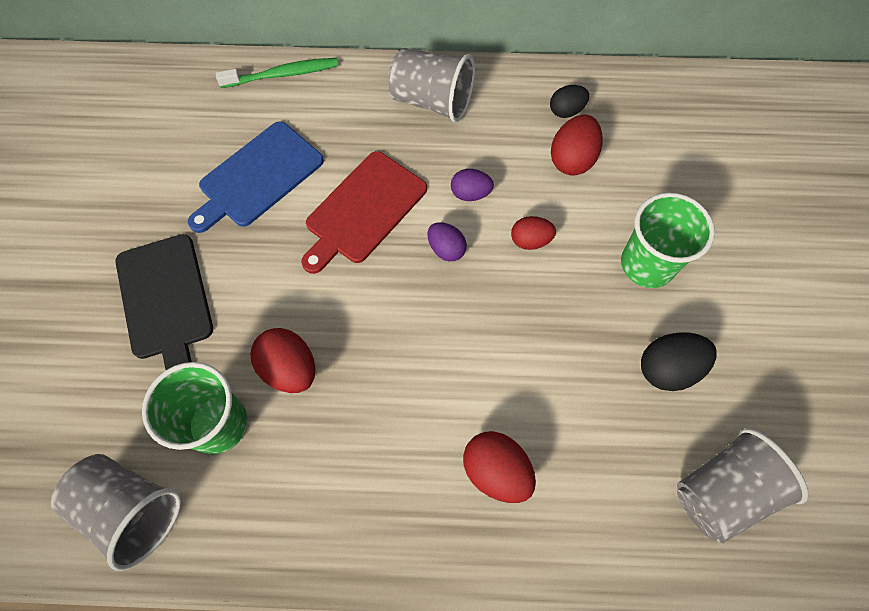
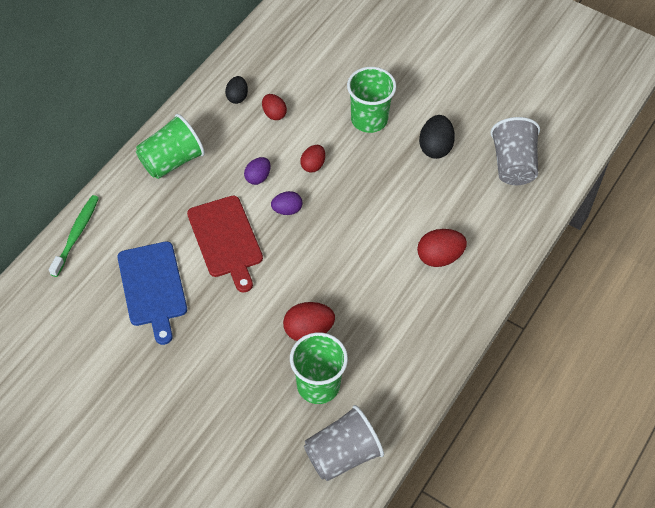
camera: 60 degrees left, 10 degrees down
(165, 301) = (209, 381): black cutting board -> none
(432, 101) = (172, 161): grey cup -> green cup
(572, 159) = (274, 114): red egg -> red egg, size x0.65

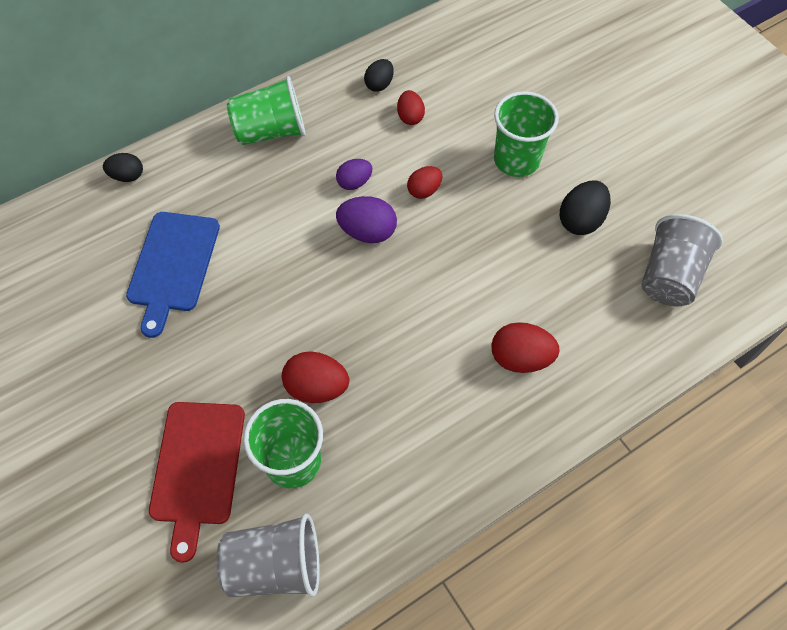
camera: 25 degrees right, 5 degrees up
(76, 234) = (127, 176): green toothbrush -> black egg
(226, 240) = (281, 241): red cutting board -> red cutting board (197, 468)
(287, 210) = (367, 232): purple egg -> purple egg, size x1.53

